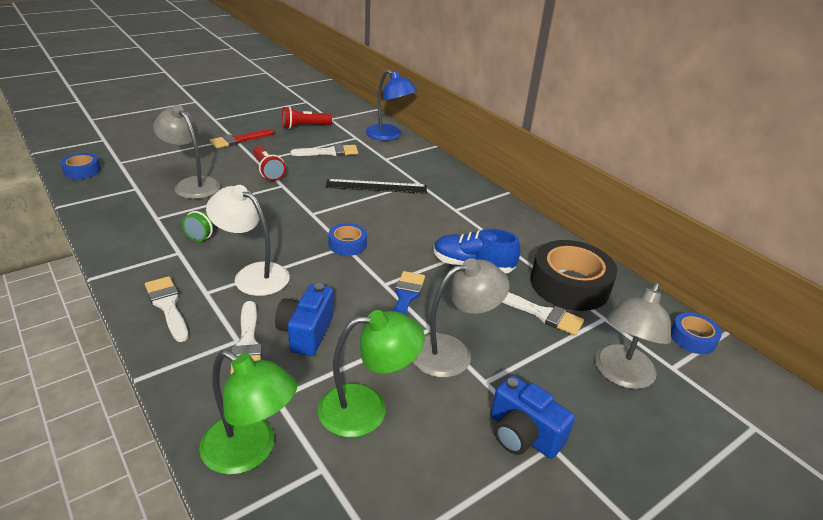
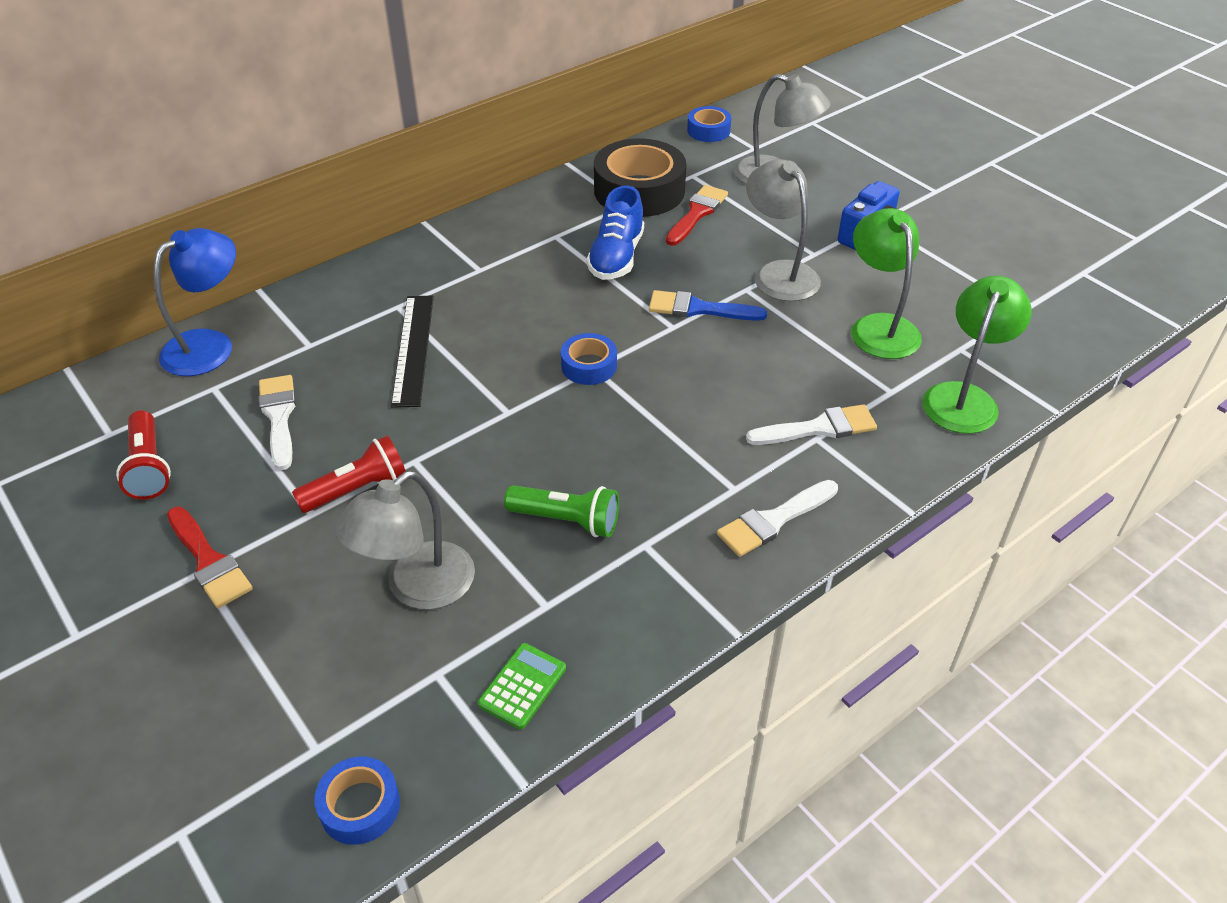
camera: 90 degrees left, 10 degrees up
(110, 209) = (522, 686): none -> green calculator
(253, 275) = (682, 449): white lamp -> none
(306, 332) = (783, 382): blue camera -> none
(541, 313) = (697, 213): white brush -> red brush

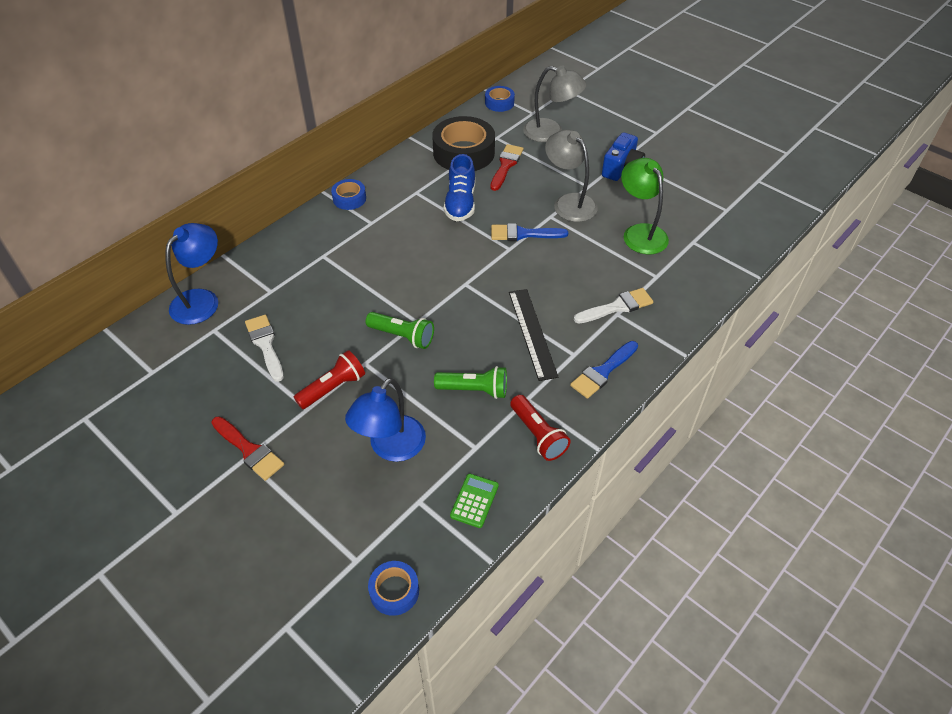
camera: 10 degrees left, 5 degrees up
(149, 467) = (187, 392): red flashlight -> red flashlight (538, 435)
(413, 349) = (342, 285): black ruler -> black ruler (532, 333)
(417, 587) = (391, 448): grey lamp -> blue lamp
(480, 430) = (402, 336): none -> green flashlight
(589, 366) = (462, 283): blue tape -> blue tape (349, 199)
(773, 520) = (603, 372): white brush -> blue brush
(964, 397) = (701, 275): green lamp -> none

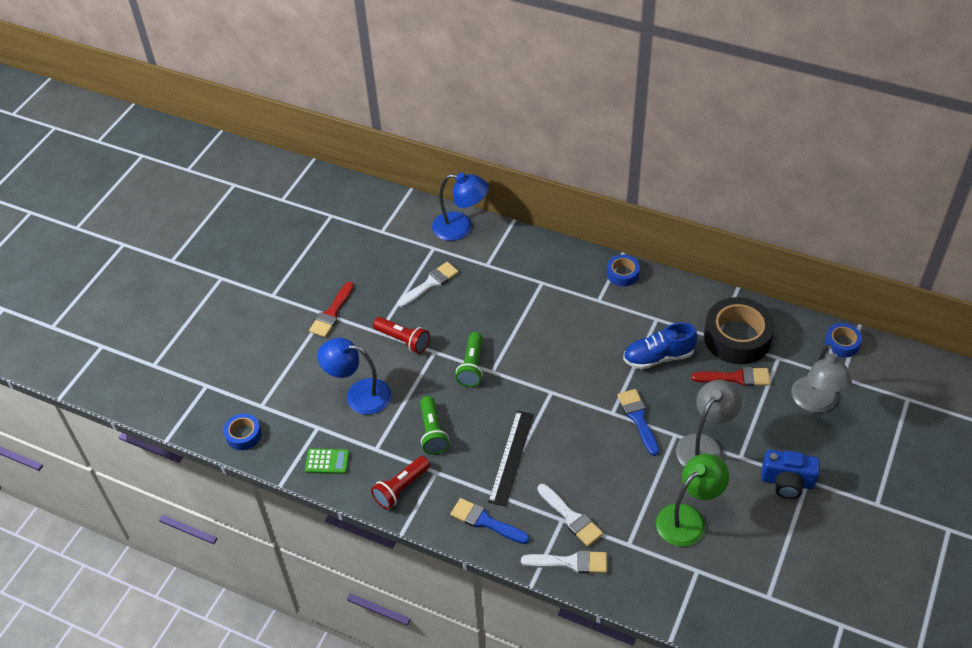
camera: 75 degrees right, 0 degrees up
(532, 333) = (511, 457): black ruler -> black ruler turned 45 degrees counterclockwise
(666, 320) = (570, 562): none -> white brush

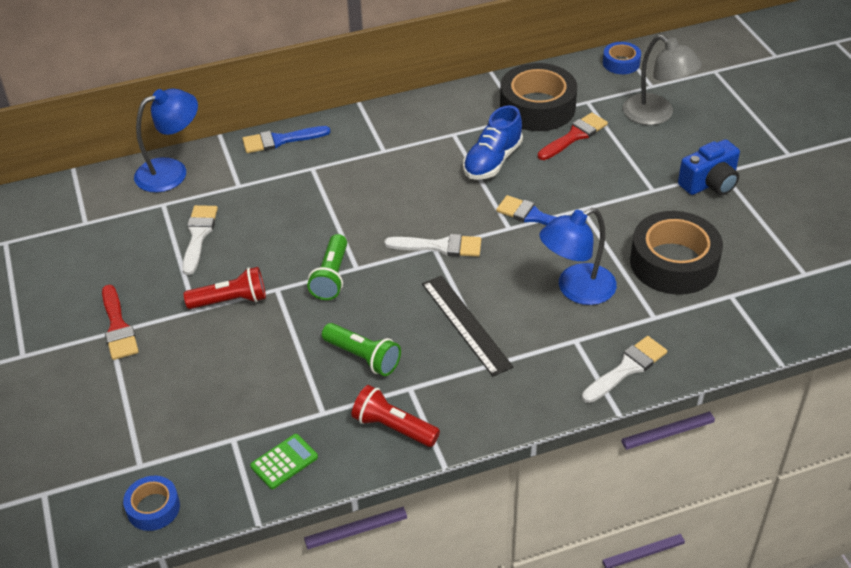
camera: 45 degrees left, 5 degrees down
(359, 395) = (243, 378): blue lamp -> blue lamp (576, 290)
(401, 488) = (393, 427): red flashlight -> red flashlight turned 120 degrees clockwise
(472, 366) = (331, 277): green flashlight -> green flashlight turned 45 degrees clockwise
(485, 521) = (511, 394): blue brush -> blue brush (280, 140)
(571, 517) = (581, 333): white brush -> white brush (440, 246)
(622, 274) = (379, 118): blue tape -> none
(688, 518) = (673, 263): green lamp -> black tape
(704, 446) = (615, 201): grey lamp -> none

